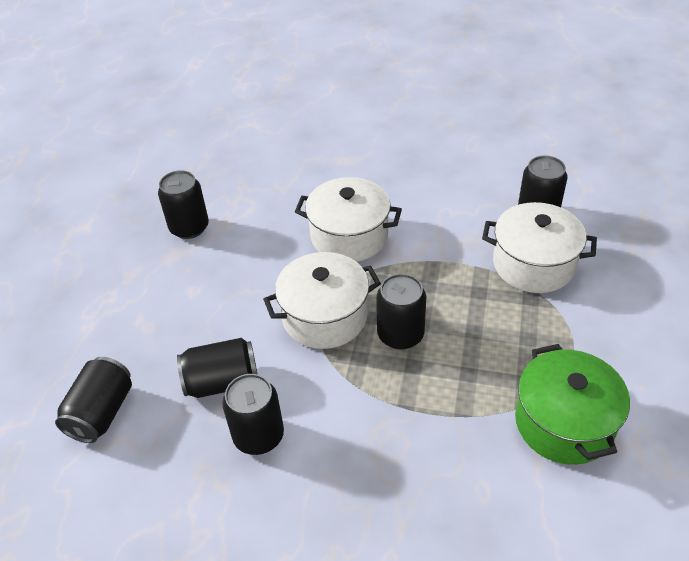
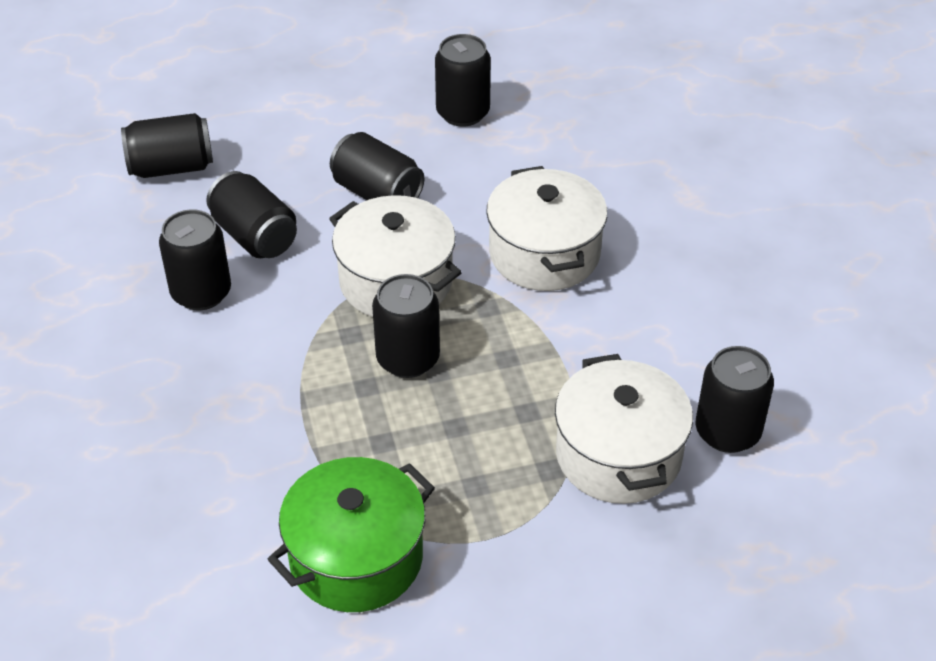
camera: 60 degrees right, 0 degrees up
(232, 297) = (377, 193): none -> black can

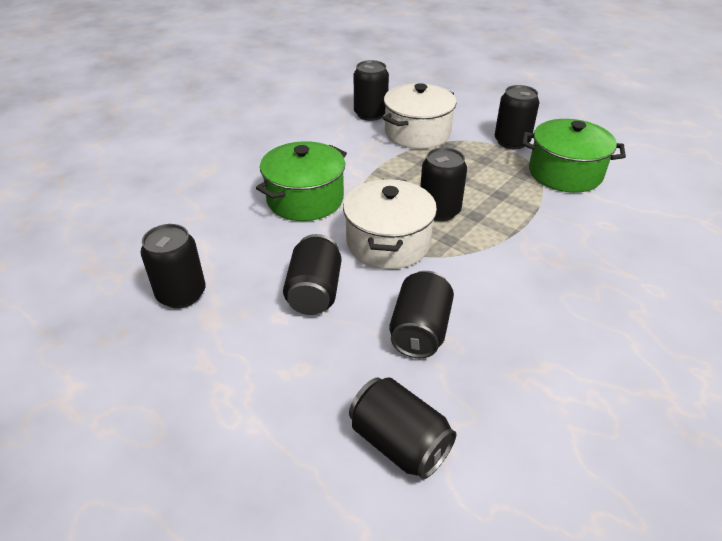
camera: 125 degrees left, 5 degrees down
(201, 293) = (499, 324): black can -> black can (511, 142)
(544, 253) = (305, 199): white pot -> green pot

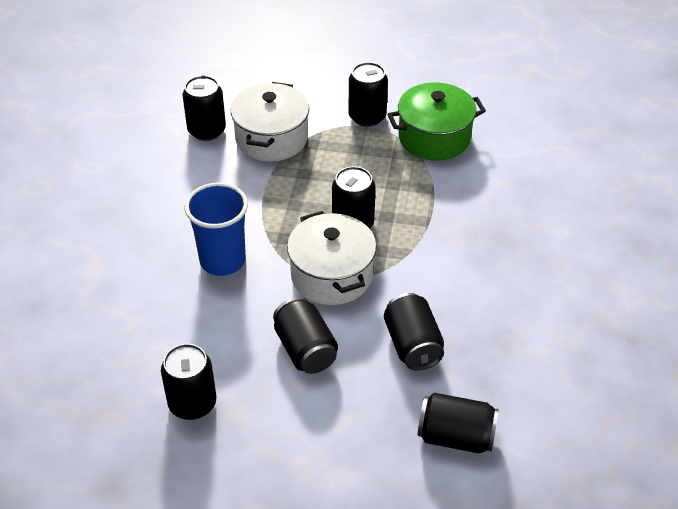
camera: 30 degrees left, 5 degrees up
(305, 199) = (222, 260): green pot -> blue cup

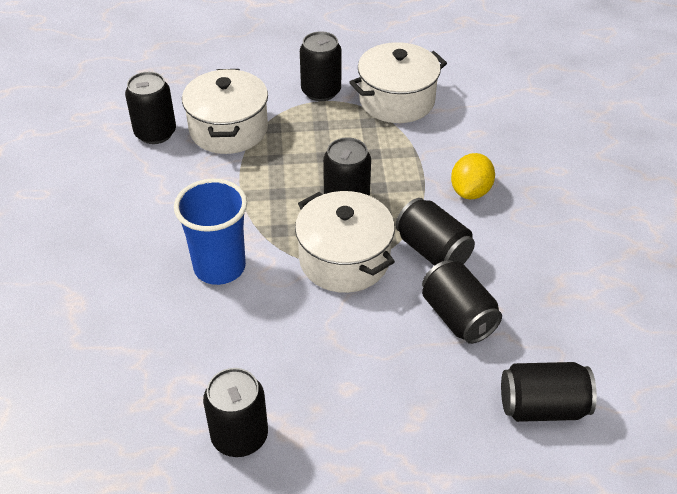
camera: 15 degrees left, 0 degrees up
(305, 349) = (345, 346): black can -> black can (433, 251)
(434, 137) = (397, 100): green pot -> white pot
(469, 236) = (470, 191): none -> yellow lemon

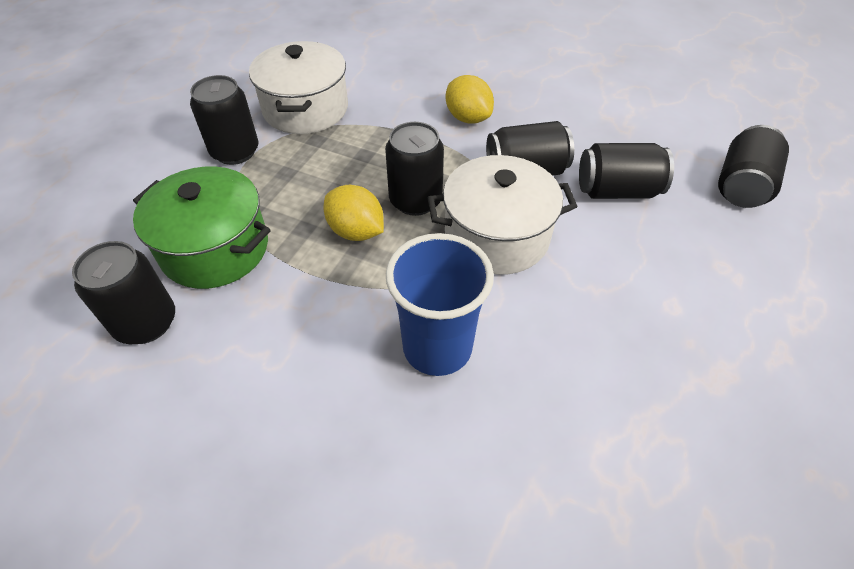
camera: 60 degrees left, 5 degrees up
(228, 129) = (215, 248): white pot -> green pot
(239, 436) = (708, 430): black can -> none
(292, 185) = (356, 231): none -> yellow lemon

